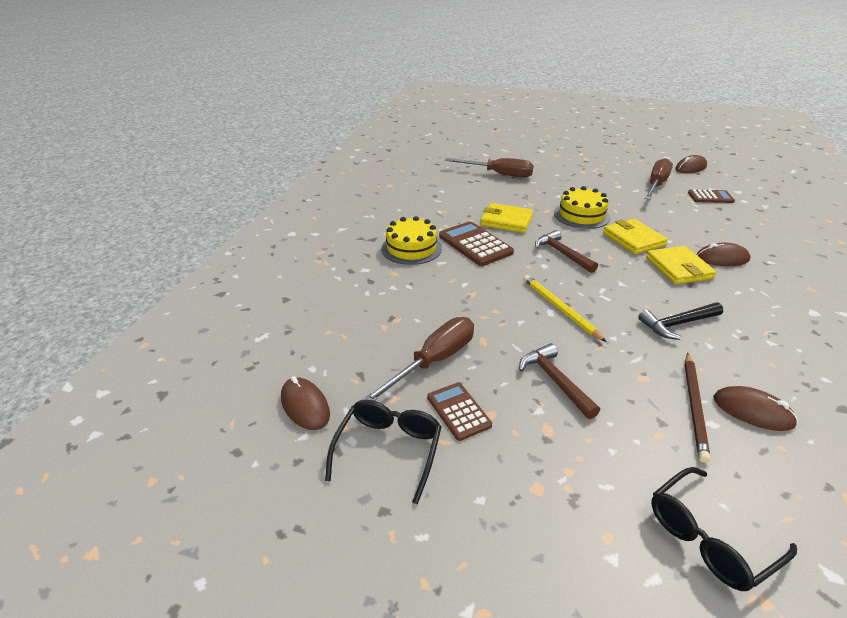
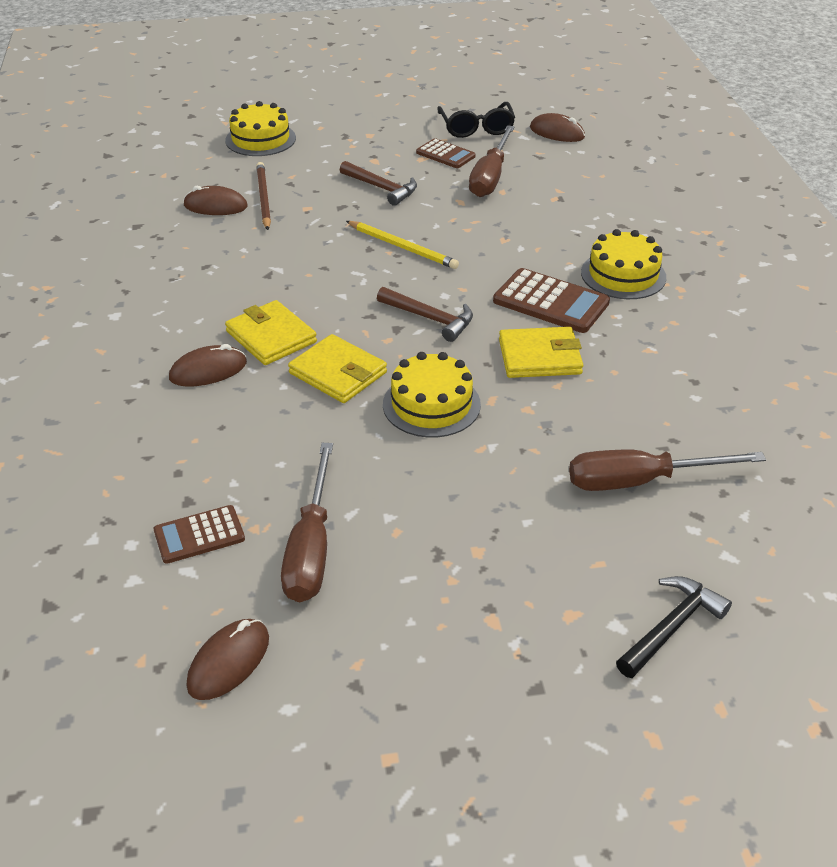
camera: 155 degrees right, 5 degrees up
(677, 324) = (275, 262): black hammer -> black hammer (671, 627)
(709, 538) = (260, 139): black glasses -> yellow cake

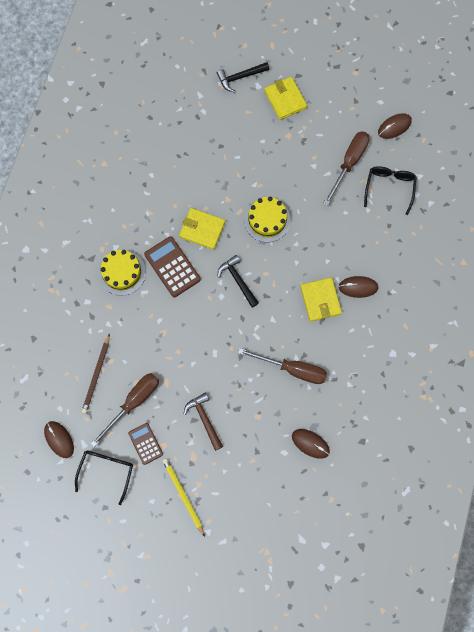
camera: 155 degrees left, 35 degrees up
(199, 535) = (389, 187): brown calculator -> black glasses
(260, 139) = (254, 522): yellow cake -> none
(263, 198) = (279, 440): brown pencil -> brown pencil (96, 375)
(338, 373) = (299, 259): yellow wallet -> yellow wallet (285, 99)
(402, 247) = (222, 349): yellow pencil -> yellow pencil (183, 495)
(430, 318) = (238, 280): brown hammer -> black hammer
(640, 481) = (207, 141): brown screwdriver -> brown screwdriver (292, 369)

